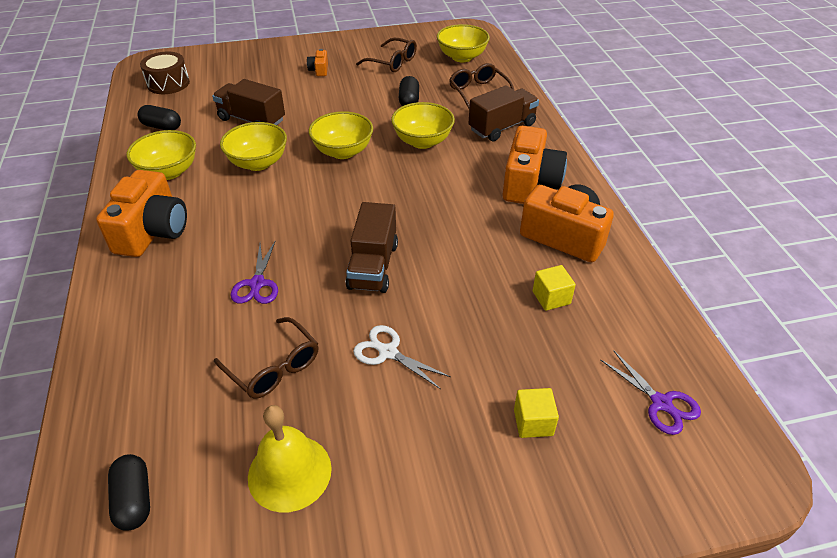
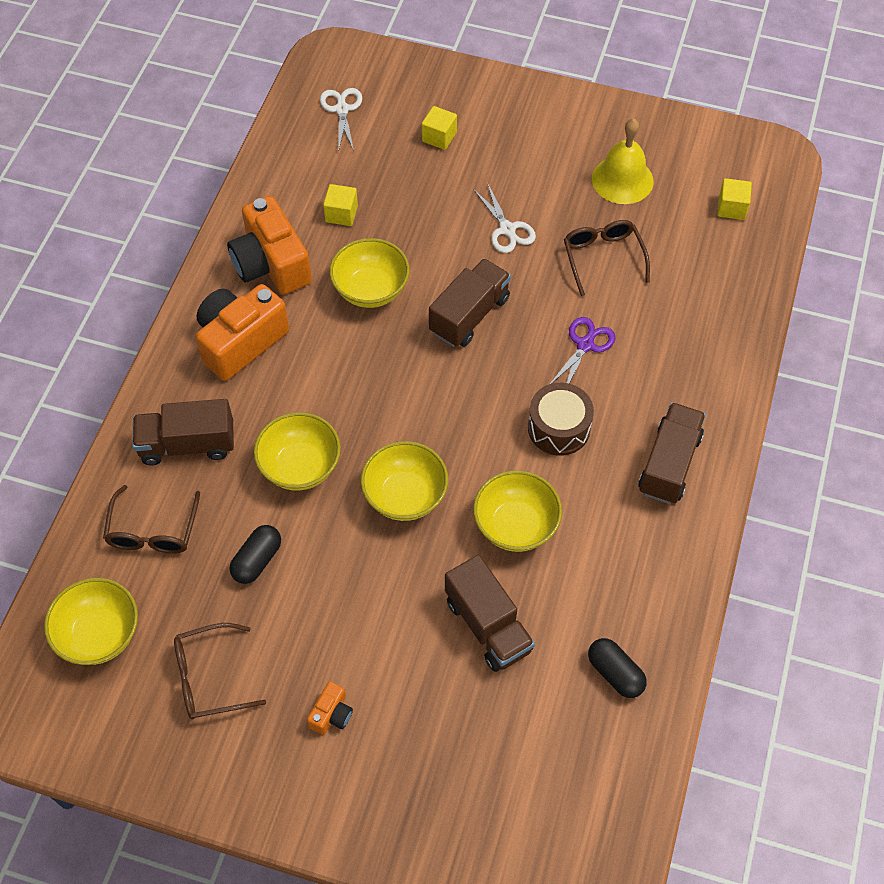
camera: 150 degrees left, 15 degrees up
(134, 499) = (731, 208): black capsule -> yellow cube
(152, 232) = (669, 464): orange camera -> brown truck
(168, 83) = (577, 800): brown drum -> brown drum (559, 428)
(169, 172) = (628, 562): yellow bowl -> yellow bowl (371, 290)
(392, 62) = (210, 677): brown glasses -> brown glasses turned 75 degrees counterclockwise
(661, 403) = (342, 109): purple scissors -> white scissors

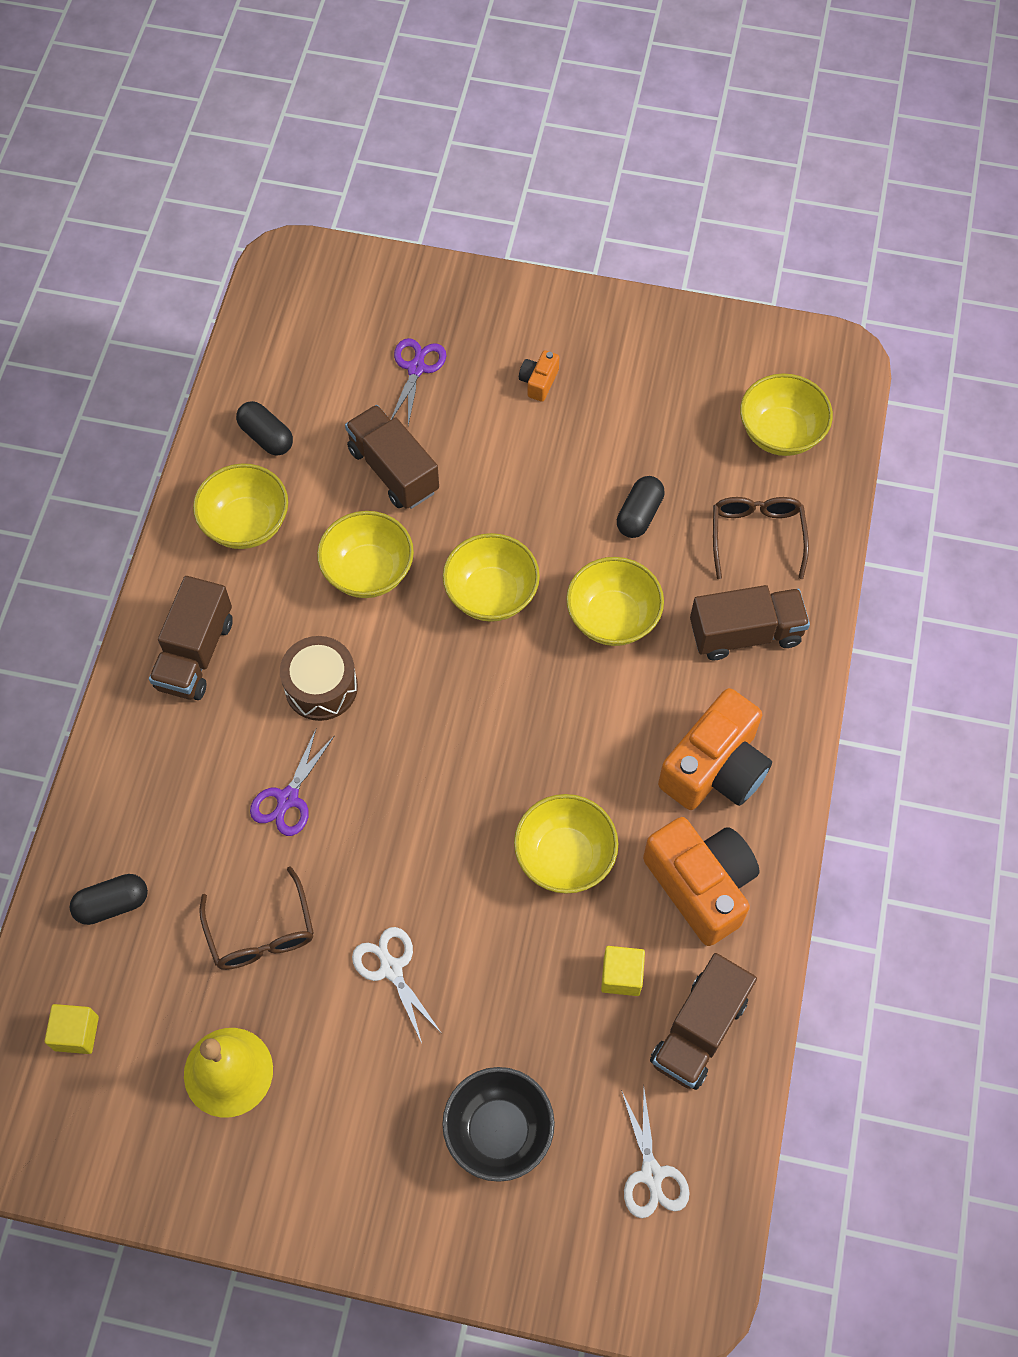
camera: 175 degrees right, 5 degrees up
(210, 677) = (661, 404): brown glasses -> none
(439, 137) = (498, 1131): yellow cube -> black bowl
(458, 742) = (416, 368): none -> purple scissors
(469, 315) = (434, 829): brown truck -> brown truck (699, 1030)
(631, 581) = (246, 524): none -> yellow bowl
(716, 283) = (112, 904): none -> black capsule

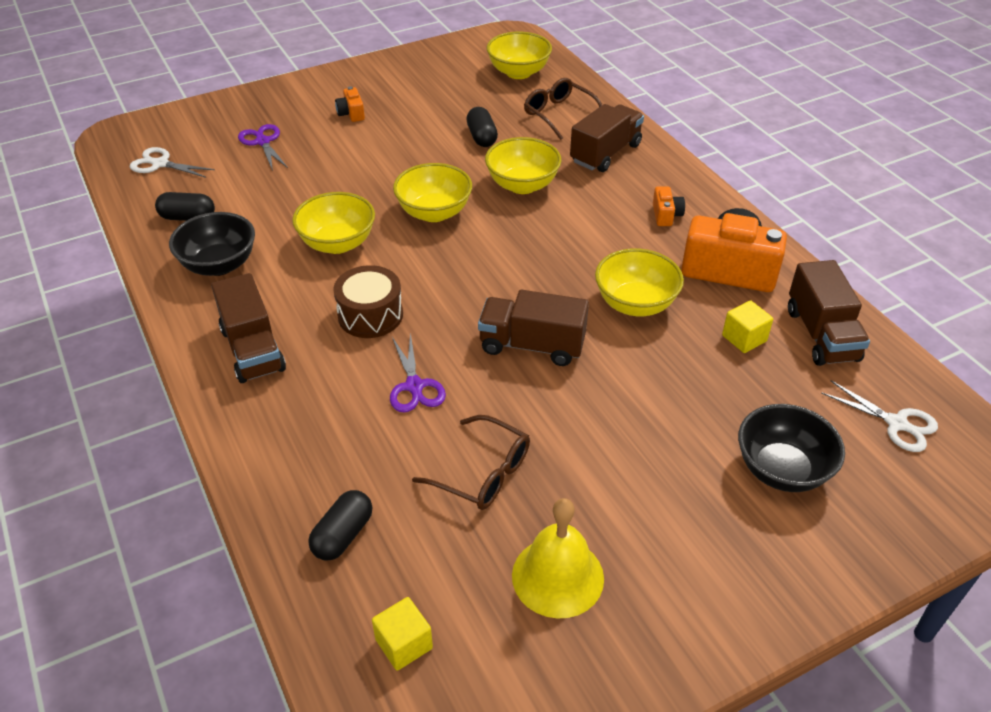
camera: 40 degrees left, 20 degrees down
(246, 524) = (219, 265): yellow bowl -> black bowl
(391, 969) = (600, 431): white scissors -> white scissors (160, 164)
(393, 470) = (300, 191): brown truck -> brown truck (532, 345)
(715, 768) = (666, 215): orange camera -> orange camera, size x0.45

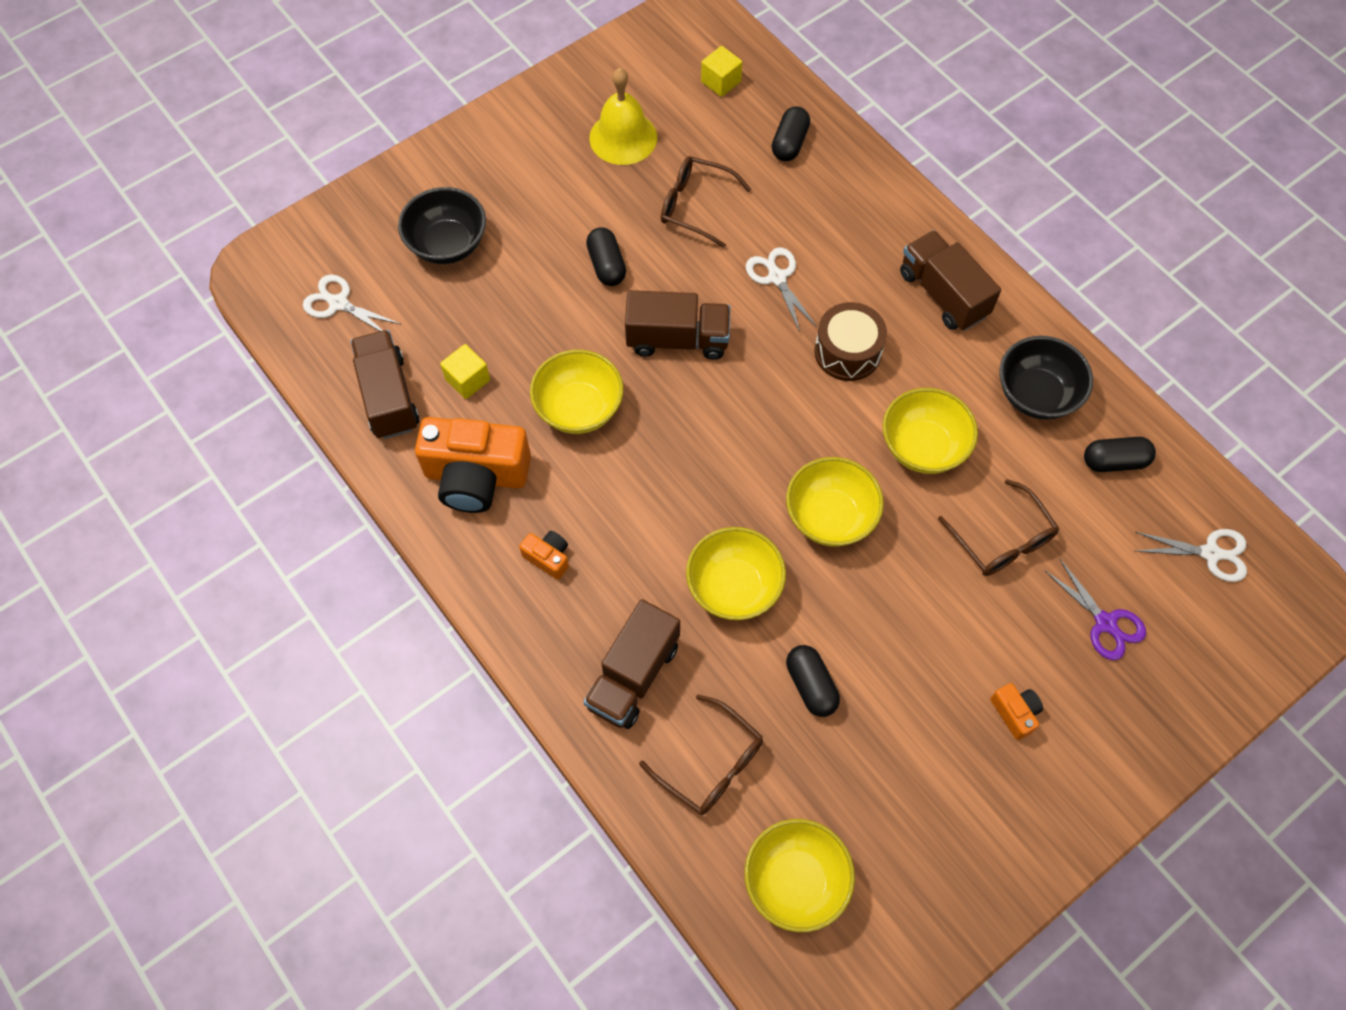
camera: 170 degrees right, 20 degrees up
(308, 187) = (1001, 539): none -> brown glasses
(414, 386) = (777, 278): purple scissors -> white scissors
(596, 422) = (606, 265): none -> black capsule
(666, 215) = (548, 558): orange camera -> orange camera turned 135 degrees clockwise

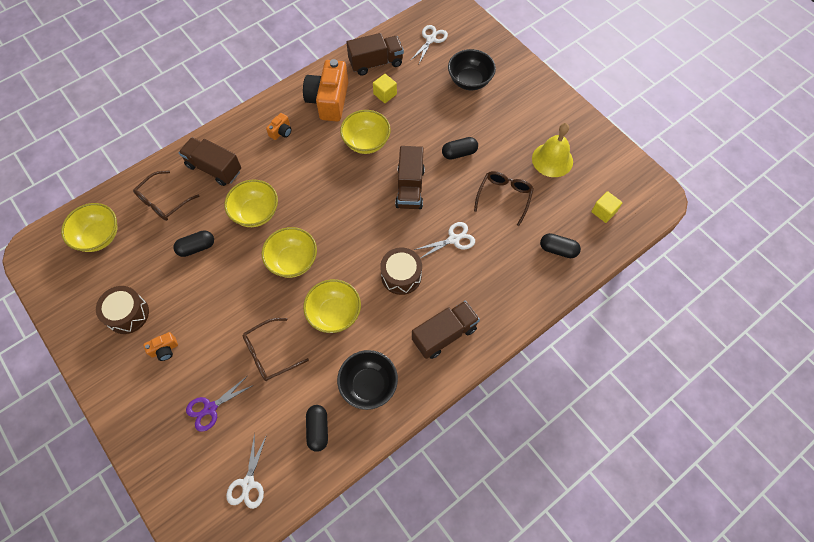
camera: 90 degrees right, 0 degrees up
(955, 791) = (127, 314): none -> brown drum

